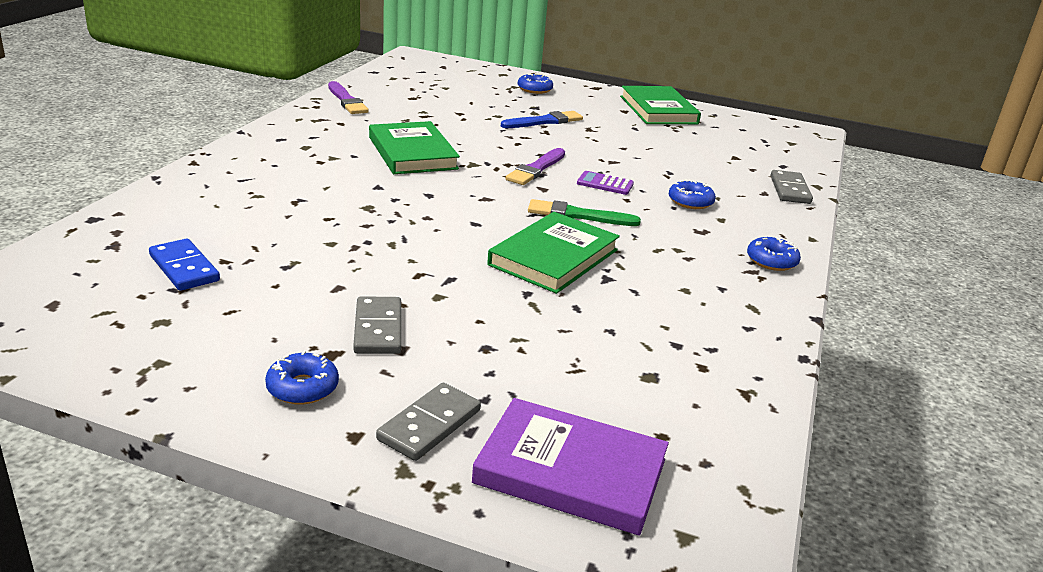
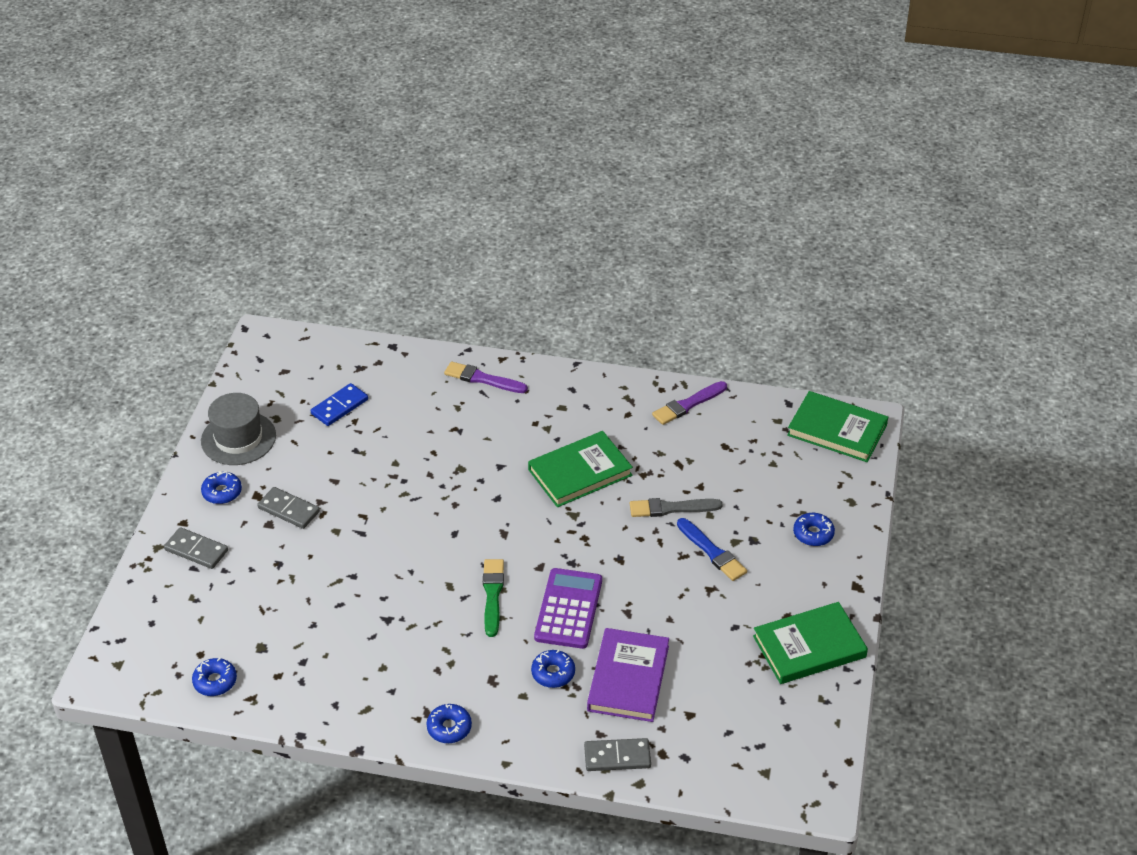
camera: 85 degrees right, 15 degrees up
(180, 361) = (238, 438): none -> grey hat
(378, 329) = (289, 510): grey domino -> grey domino turned 45 degrees clockwise
(483, 126) = (671, 508): none -> grey brush
(536, 169) = (581, 558): purple brush -> purple brush (482, 379)
(554, 257) = (411, 585): green book -> green book (837, 430)
(570, 471) = (164, 614): purple book -> purple book (628, 678)
(605, 184) = (568, 609): purple calculator -> purple calculator, size x1.89
(717, 424) = (215, 681): none -> blue donut

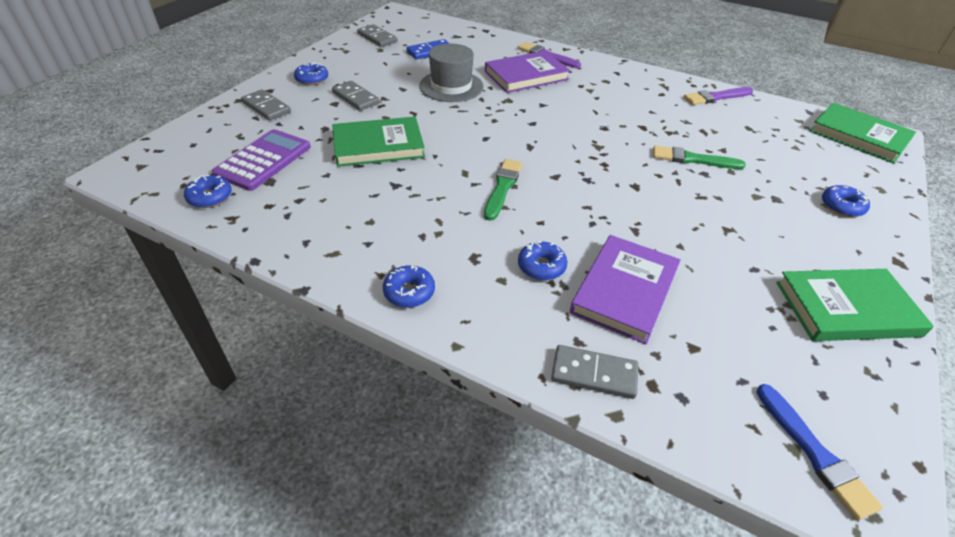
camera: 15 degrees right, 0 degrees up
(238, 438) = (345, 54): grey hat -> grey hat (451, 86)
(262, 397) = (377, 38): none -> grey domino
(468, 422) = (526, 75): none -> purple book
(568, 609) = (574, 214): purple calculator -> purple calculator (263, 160)
(580, 472) = (611, 121): green book -> green book (378, 146)
(671, 508) = (693, 159): grey brush -> green brush
(712, 552) = (732, 199): blue brush -> blue brush (814, 453)

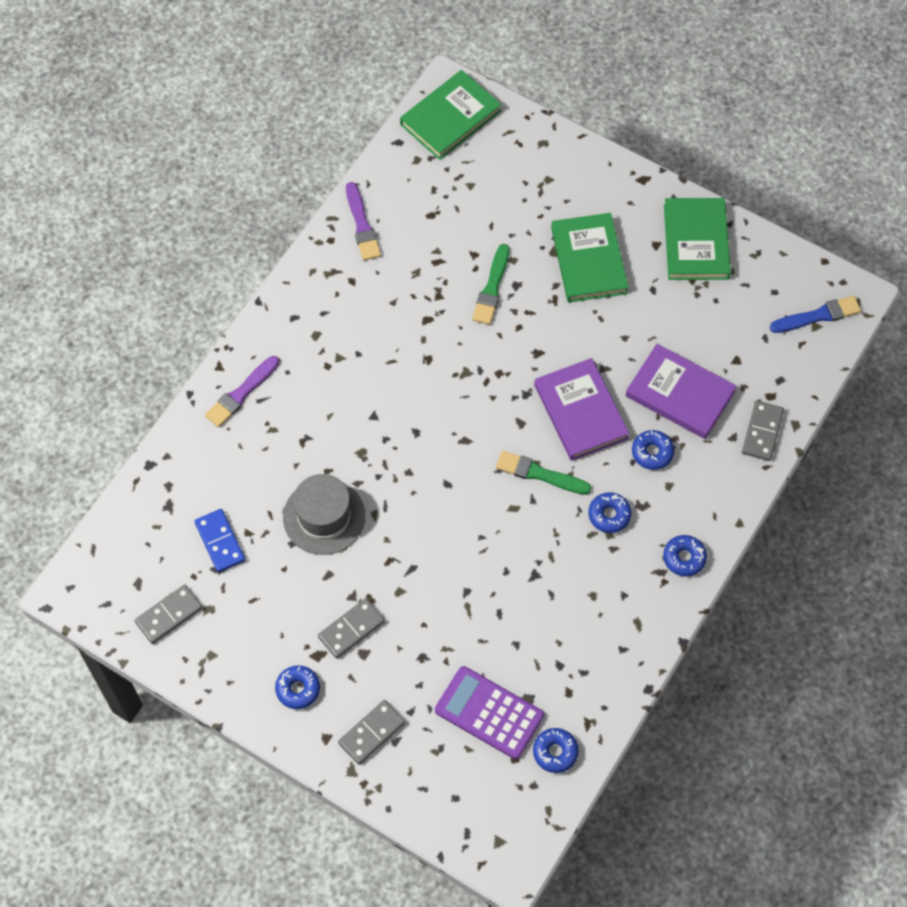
camera: 85 degrees left, 20 degrees up
(378, 146) = (461, 596): green book -> green book (589, 260)
(526, 75) = (298, 426): purple book -> purple book (581, 412)
(842, 206) = (569, 187): blue donut -> blue donut (609, 515)

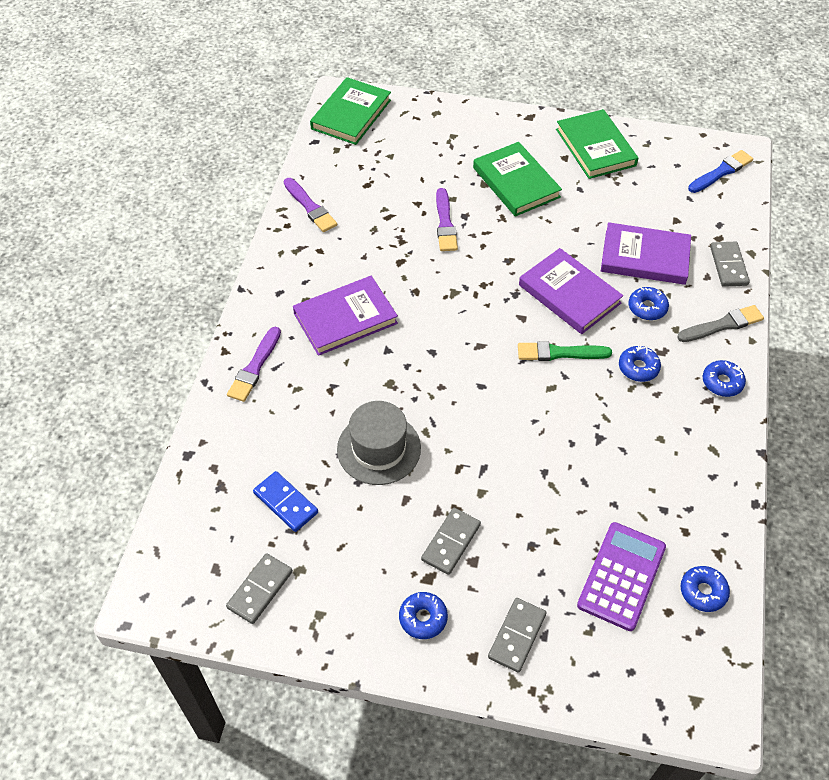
camera: 20 degrees left, 10 degrees down
(347, 368) = (345, 318): none -> purple book
(489, 713) = (621, 576): purple calculator -> purple calculator turned 105 degrees clockwise
(492, 288) = (445, 223): green brush -> purple brush
(718, 496) = (722, 325): none -> grey brush

